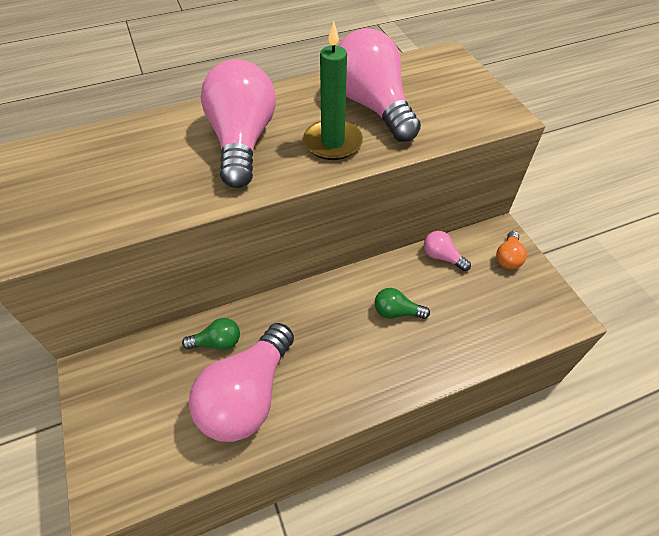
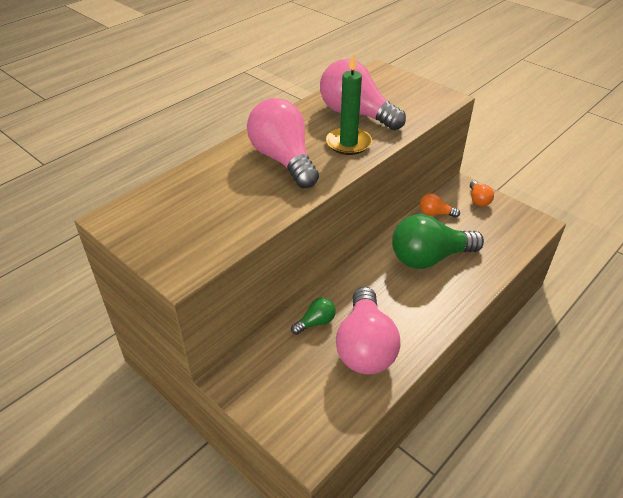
camera: 25 degrees left, 10 degrees down
(396, 312) = (429, 258): green light bulb -> green light bulb, size x2.20
(442, 257) = (435, 213): pink light bulb -> orange light bulb

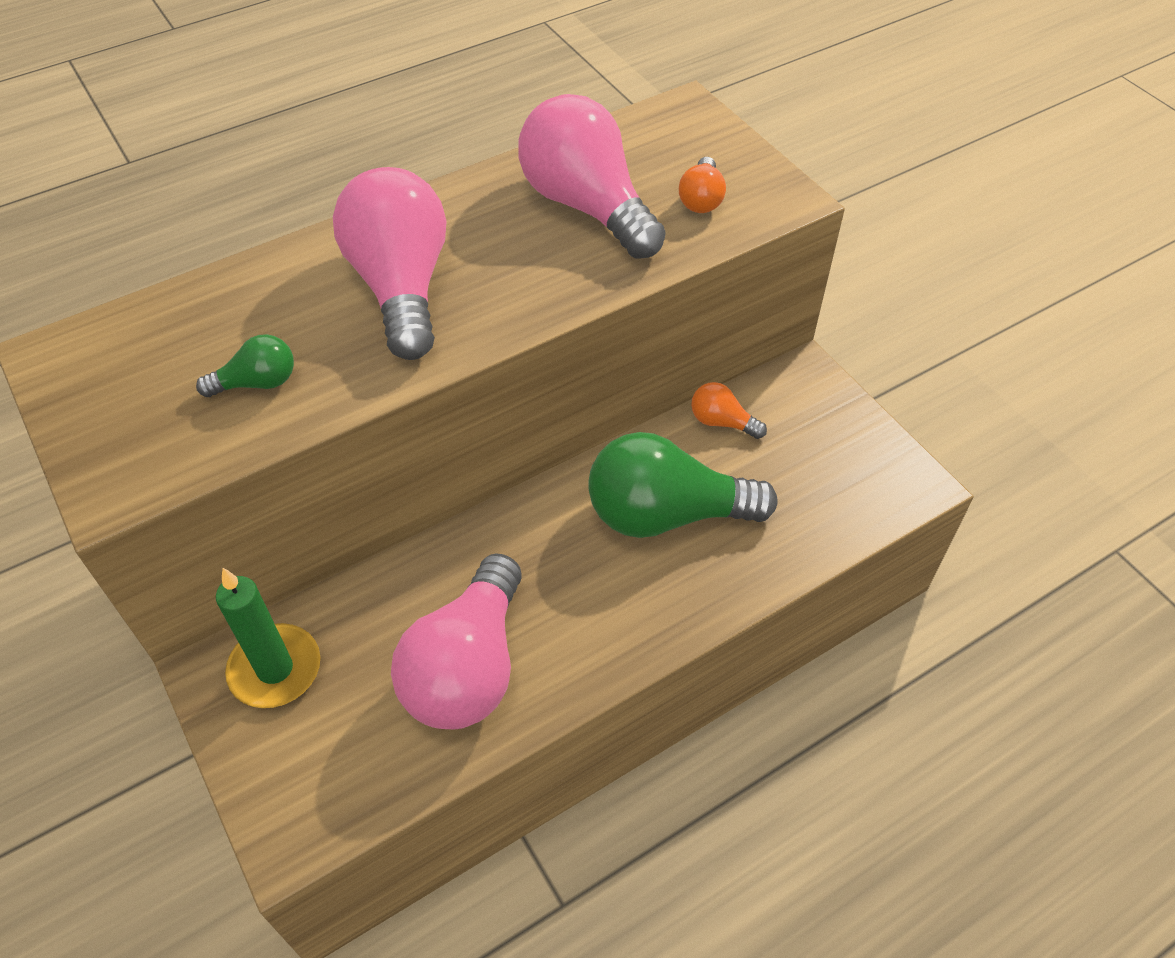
camera: 15 degrees right, 10 degrees up
(316, 322) = (403, 599): green light bulb -> green light bulb (257, 383)
(348, 143) = (538, 272): green candle -> green candle (275, 669)
(478, 200) = (820, 409): orange light bulb -> orange light bulb (701, 199)

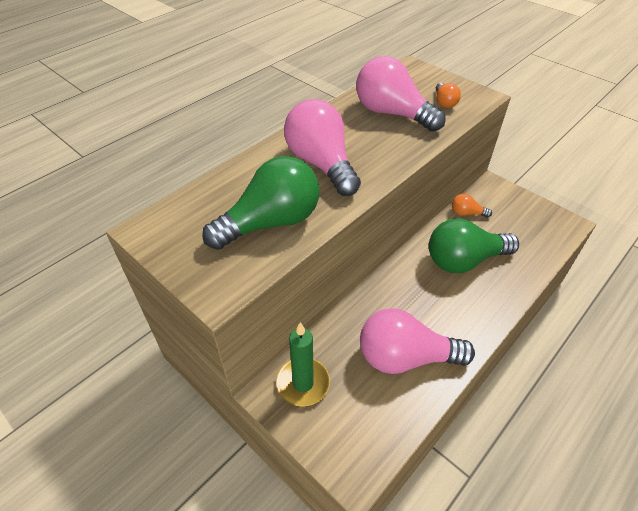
camera: 15 degrees left, 5 degrees down
(257, 383) = (271, 222): green light bulb -> green light bulb, size x2.20
(467, 667) = (405, 357): pink light bulb -> pink light bulb turned 90 degrees clockwise

